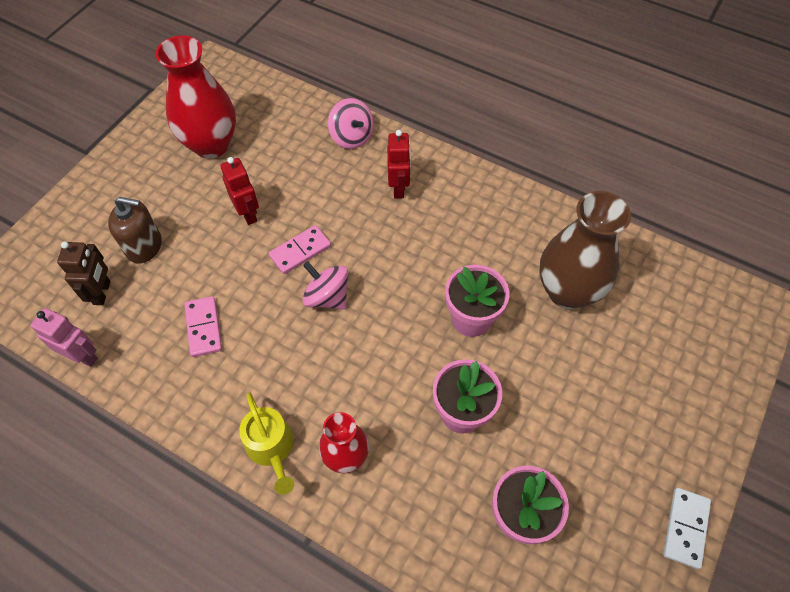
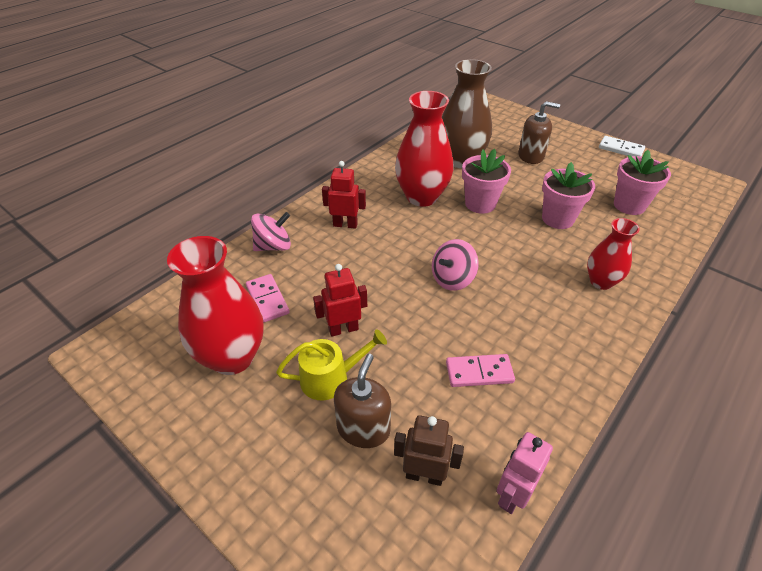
camera: 80 degrees left, 15 degrees down
(271, 448) = (601, 327): yellow watering can -> yellow watering can (330, 378)
(300, 251) = (399, 293): pink domino -> pink domino (267, 299)
(469, 254) = (422, 197): none -> red vase
(611, 383) = (531, 156): none -> brown soap dispenser

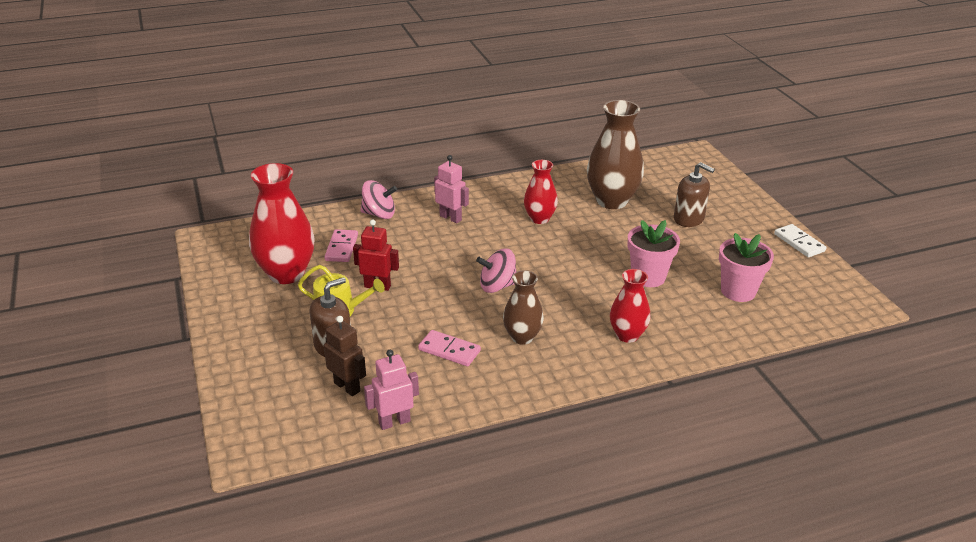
camera: 30 degrees right, 10 degrees down
(345, 224) = (450, 218): red robot -> pink robot
(422, 197) = (539, 218): red vase -> red vase, size x0.59
(480, 204) = (587, 241): pink flower pot -> none
(525, 324) = (522, 337): none -> brown vase

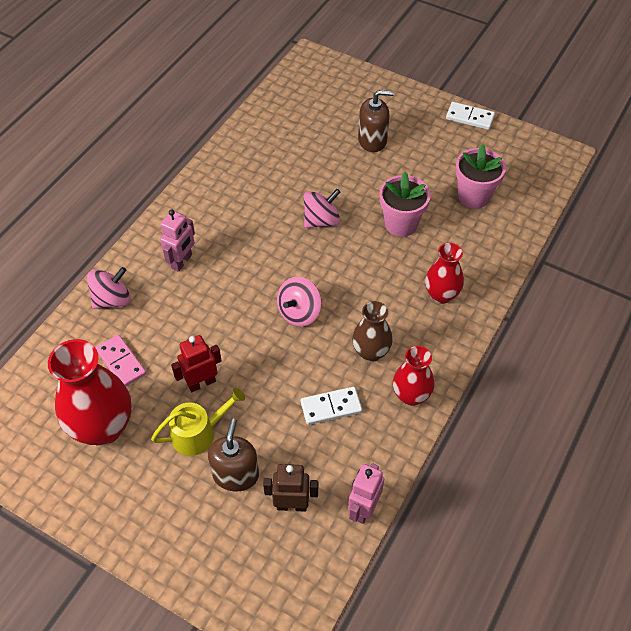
camera: 40 degrees left, 20 degrees up
(449, 350) = (331, 407): pink domino -> white domino
(450, 218) = (182, 261): pink robot -> pink robot turned 120 degrees clockwise
(539, 218) = (258, 214): red vase -> red vase (411, 396)
(584, 244) = (321, 220): none -> pink spinning top
(612, 201) = (296, 156): brown vase -> none

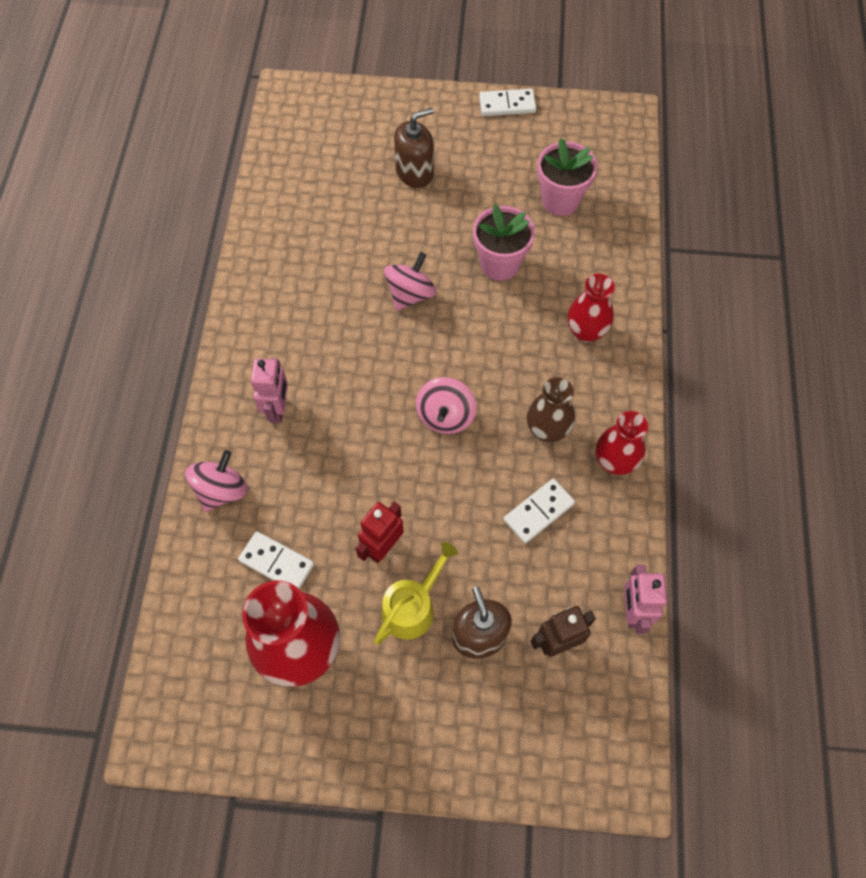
camera: 25 degrees left, 10 degrees up
(121, 362) = (276, 563): pink domino -> white domino

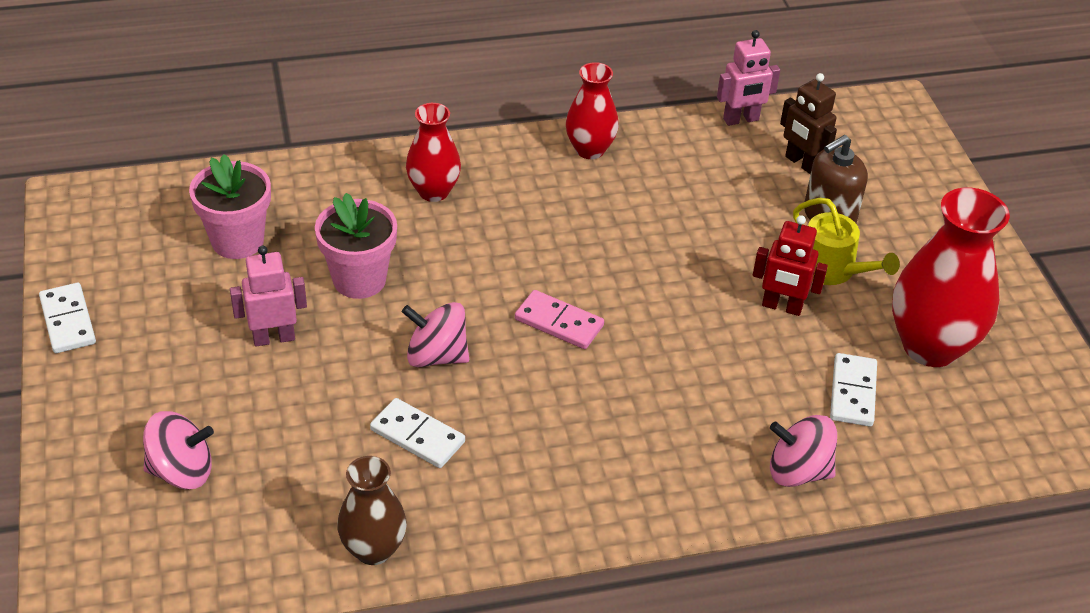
camera: 110 degrees left, 20 degrees down
(278, 409) = (662, 447): pink robot -> pink robot (274, 338)
(412, 607) = (831, 269): yellow watering can -> yellow watering can turned 150 degrees counterclockwise
(414, 172) = (221, 397): brown soap dispenser -> none
(417, 379) = (559, 322): none -> pink domino
(445, 416) = (597, 288): pink spinning top -> pink spinning top (182, 471)
(538, 511) = (675, 195): white domino -> white domino (417, 436)
(547, 430) = (576, 203): brown vase -> brown vase (373, 549)

